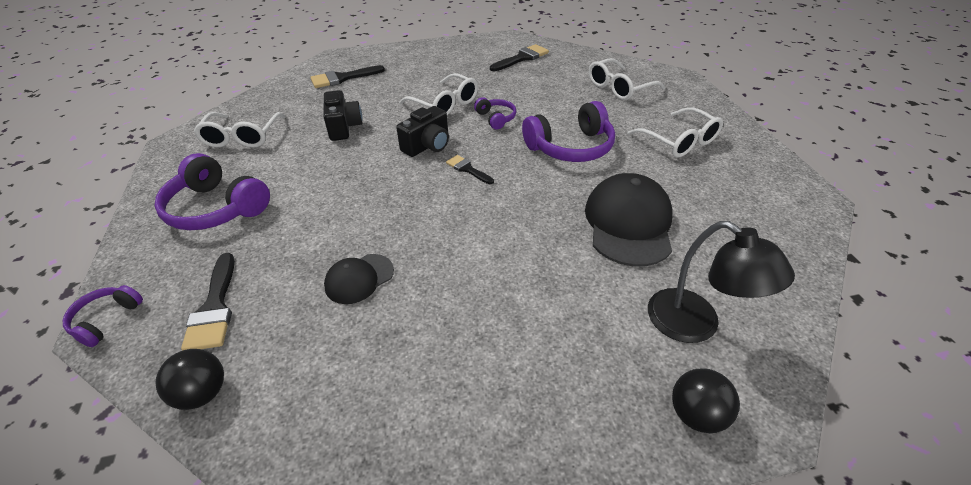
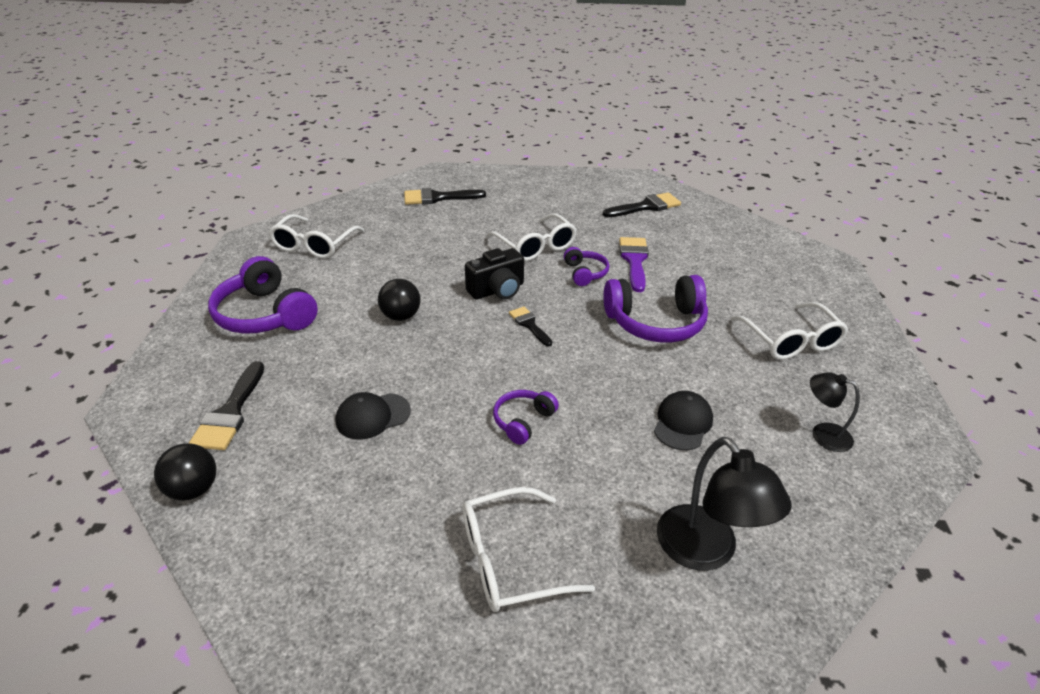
camera: 15 degrees right, 5 degrees down
(106, 320) = (135, 401): purple headphones -> purple headphones (523, 421)
(344, 127) = (418, 253): black camera -> none
(531, 101) = (634, 261): none -> purple brush
(619, 88) = (747, 262): white glasses -> white glasses (509, 560)
(628, 223) = (682, 423): black cap -> black cap, size x0.55
(696, 414) = (660, 643): black ball -> black ball (401, 316)
(737, 208) = (823, 434): none -> black lamp

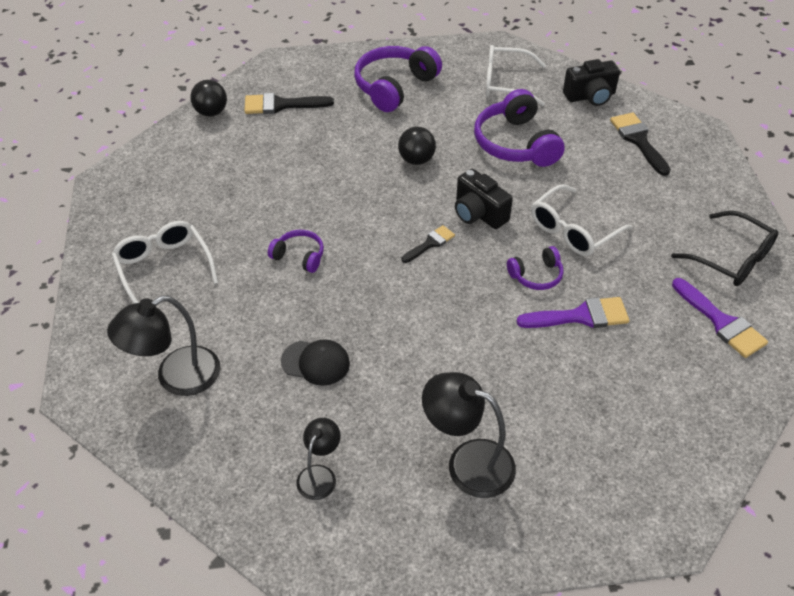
camera: 80 degrees right, 10 degrees up
(366, 207) = (590, 96): none -> black camera
(372, 416) = (290, 172): black cap -> none
(585, 190) = (732, 259): none -> black glasses
(646, 206) = (721, 322): black brush -> purple brush
(656, 323) = (464, 339): purple headphones -> purple headphones (515, 143)
(791, 341) = (467, 462): white glasses -> black lamp

